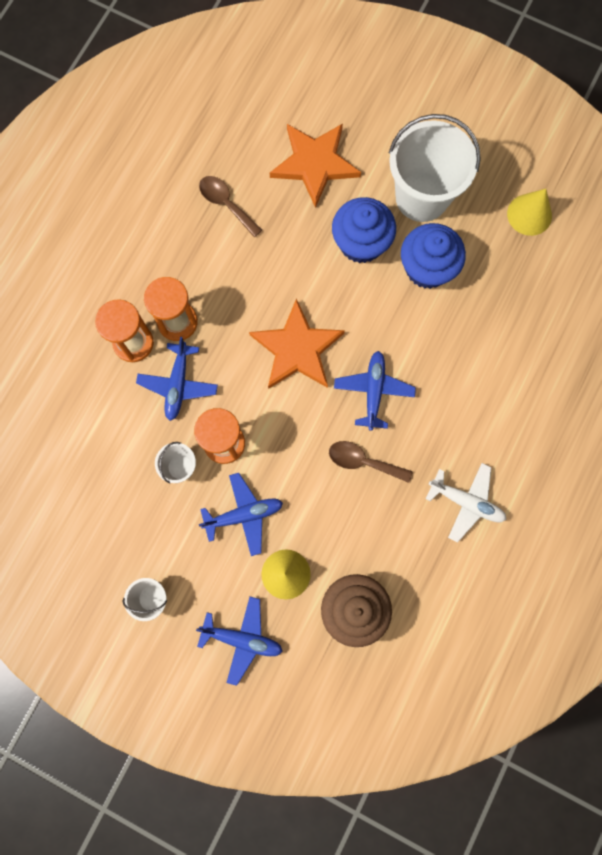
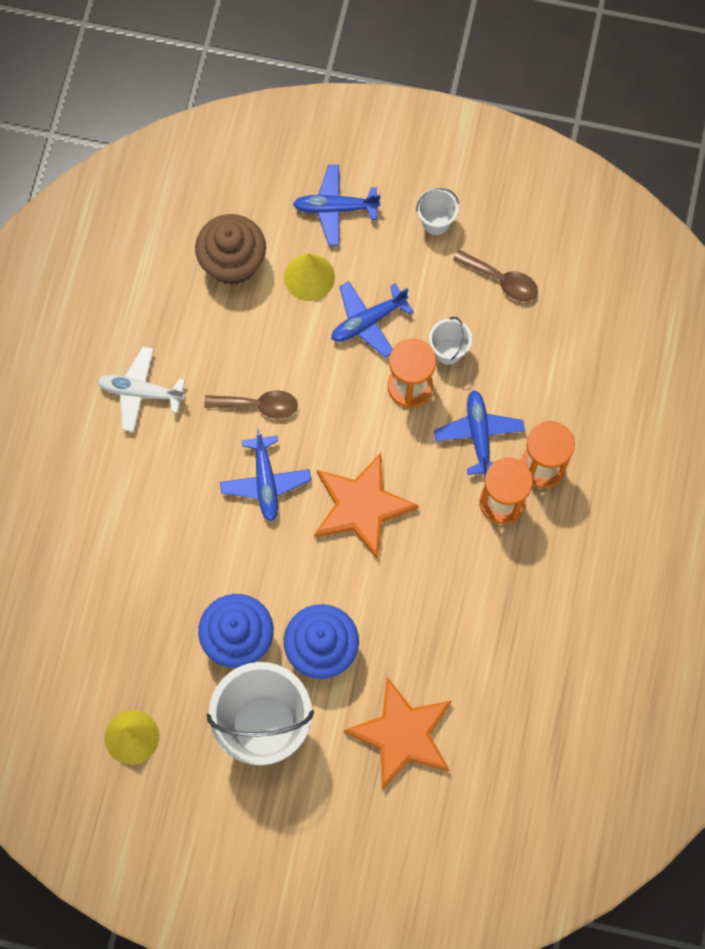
camera: 165 degrees right, 5 degrees down
(226, 204) = (492, 655): brown spoon -> brown spoon (501, 280)

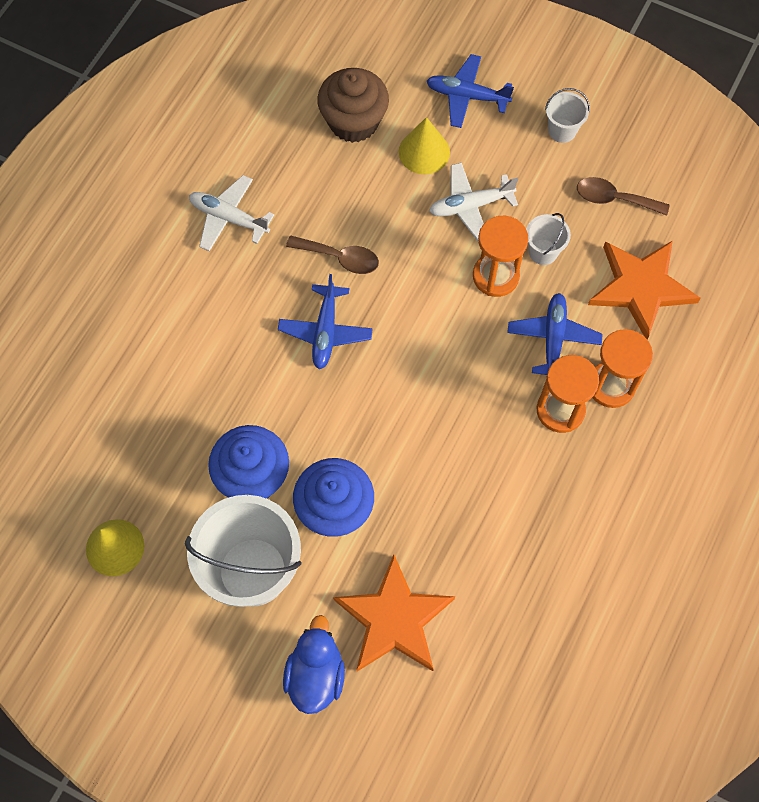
camera: 15 degrees right, 5 degrees down
(346, 802) = (315, 675): none -> blue duck
(361, 506) = (415, 379): orange star -> orange star (641, 288)
(368, 321) = (470, 206): blue plane -> white plane
(501, 280) = (614, 199): brown spoon -> brown spoon turned 150 degrees clockwise

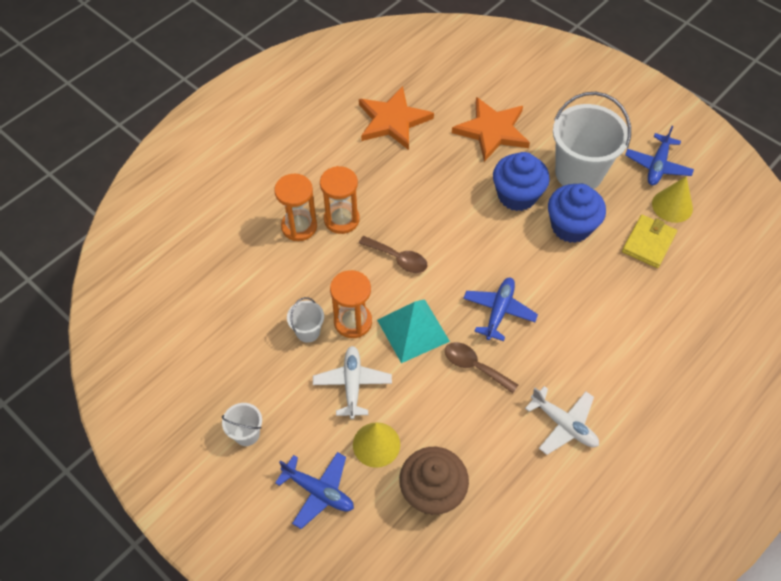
camera: 165 degrees left, 10 degrees down
(146, 477) = (648, 243): none -> yellow wallet
(315, 675) = (547, 115): blue duck -> none
(422, 283) = (413, 330): none -> turquoise pyramid
(470, 206) = (352, 384): white plane -> white plane turned 90 degrees counterclockwise
(553, 339) = (327, 266): blue plane -> blue plane (657, 165)
(614, 199) = (231, 361): brown spoon -> brown spoon (398, 259)
(641, 288) = (245, 287): orange star -> orange star (393, 120)

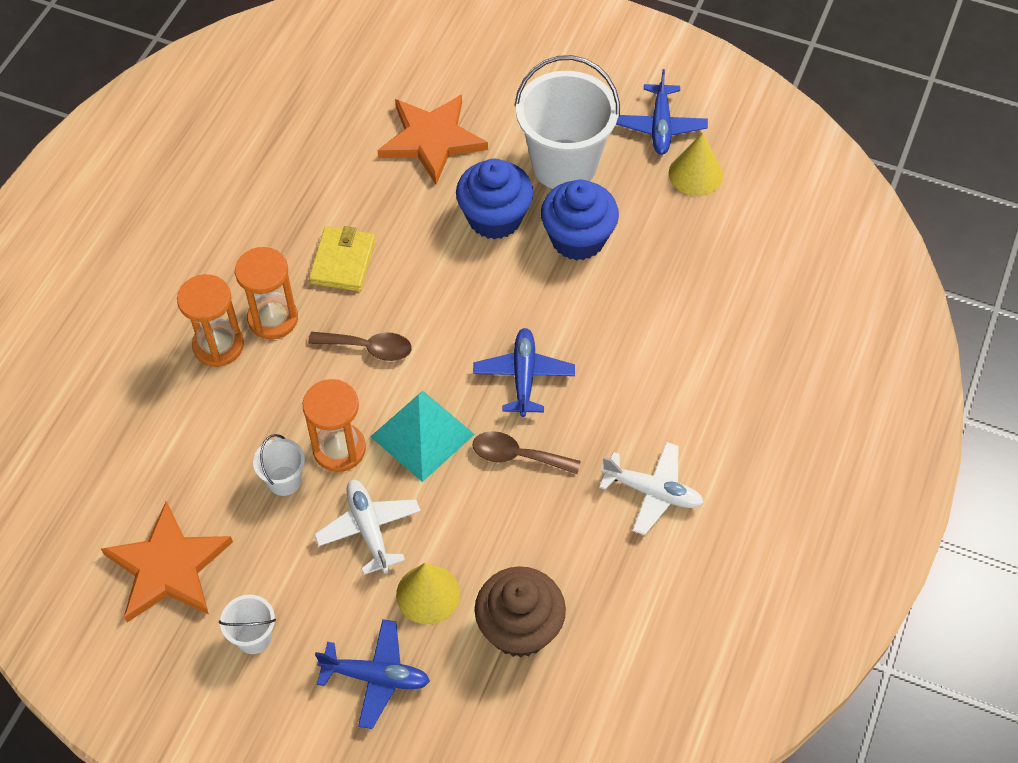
camera: 20 degrees left, 0 degrees up
(393, 120) = (292, 163): orange star -> orange star (168, 567)
(648, 243) = (681, 231): yellow wallet -> yellow wallet (343, 261)

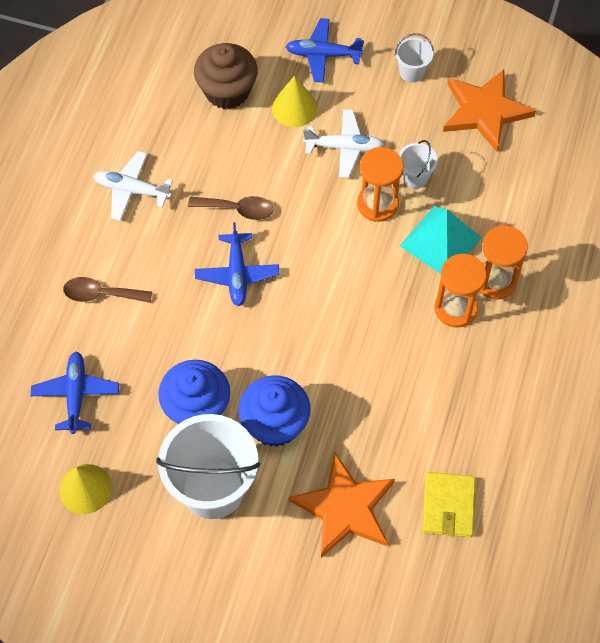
camera: 175 degrees right, 5 degrees up
(343, 261) = (406, 367): yellow wallet -> yellow wallet (448, 506)
(368, 348) = (369, 288): brown spoon -> brown spoon (101, 294)
(369, 529) = (344, 147): white plane -> white plane turned 60 degrees counterclockwise
(422, 435) = (314, 219): turquoise pyramid -> turquoise pyramid (440, 241)
(660, 126) = (118, 544): blue plane -> blue plane (76, 395)

